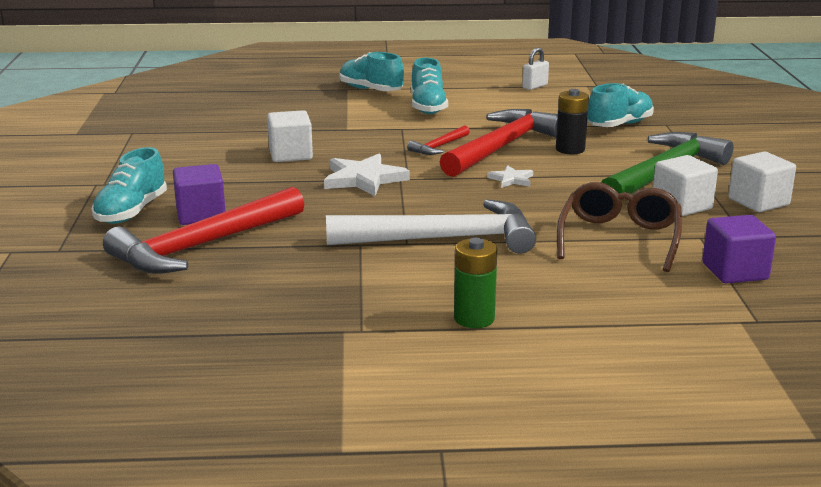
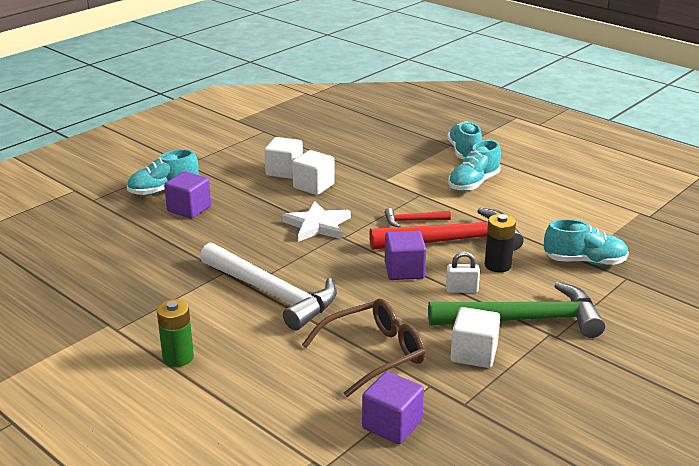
camera: 45 degrees right, 5 degrees up
(202, 245) = (152, 230): red hammer -> none
(511, 179) = (404, 270): white star -> purple cube
(535, 86) = (593, 196): white padlock -> white padlock (461, 290)
(758, 202) = (541, 383): white cube -> white cube (284, 171)

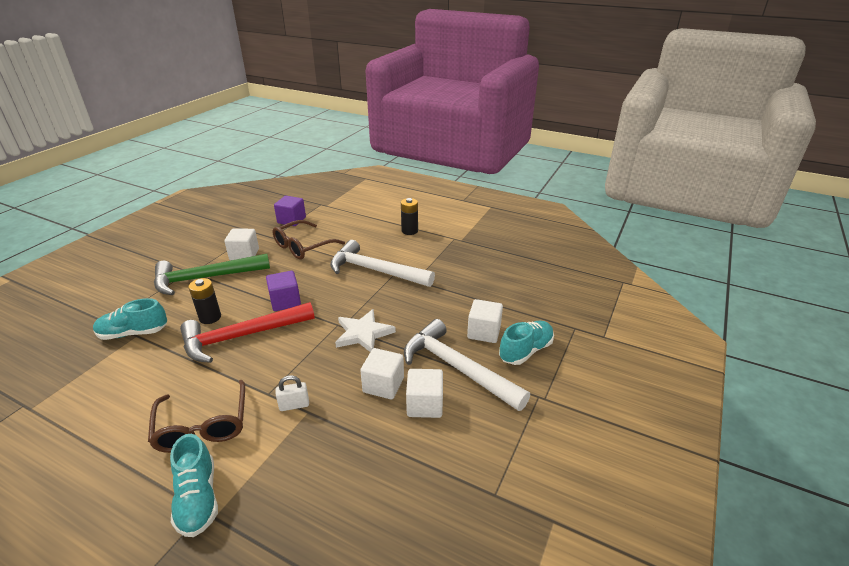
camera: 165 degrees right, 5 degrees up
(178, 357) = (409, 231): green battery -> black battery
(189, 209) = (484, 332): purple cube -> white cube
(239, 188) = (457, 367): none -> white hammer
(413, 221) = (277, 353): red hammer -> none
(461, 290) = (244, 293): white padlock -> white padlock (294, 405)
(473, 183) = (203, 425): turquoise shoe -> brown glasses

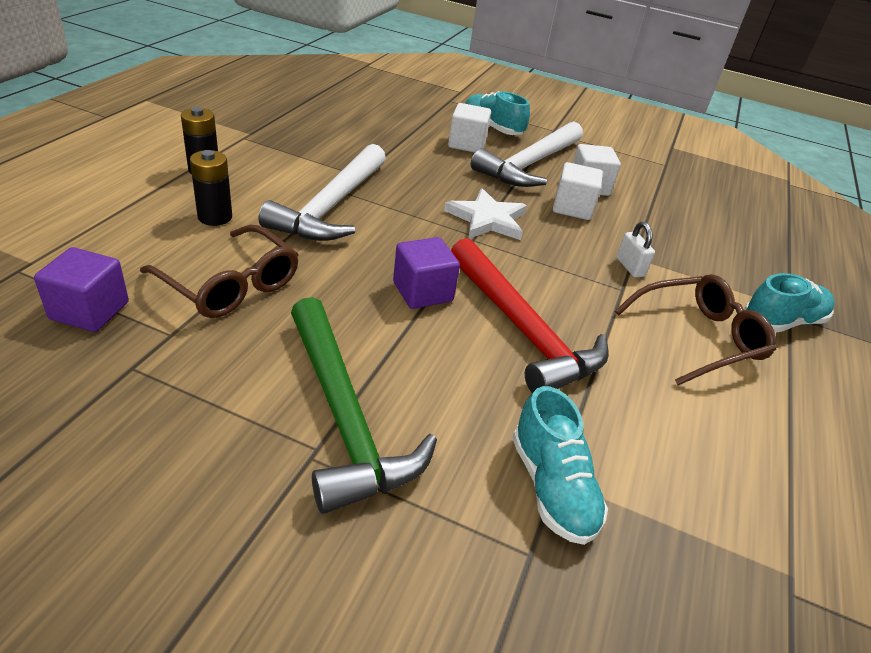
camera: 100 degrees left, 5 degrees up
(210, 317) = (481, 378): black battery -> black battery (215, 217)
(244, 254) = (246, 369): white cube -> none

